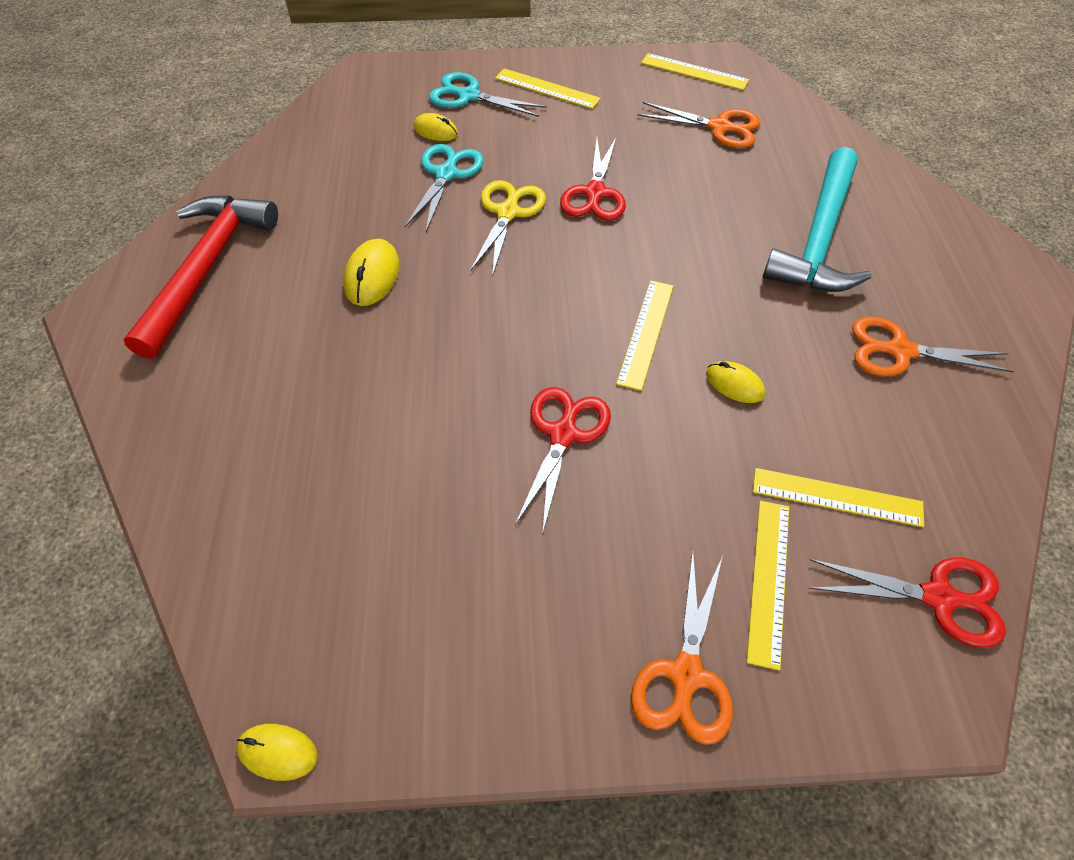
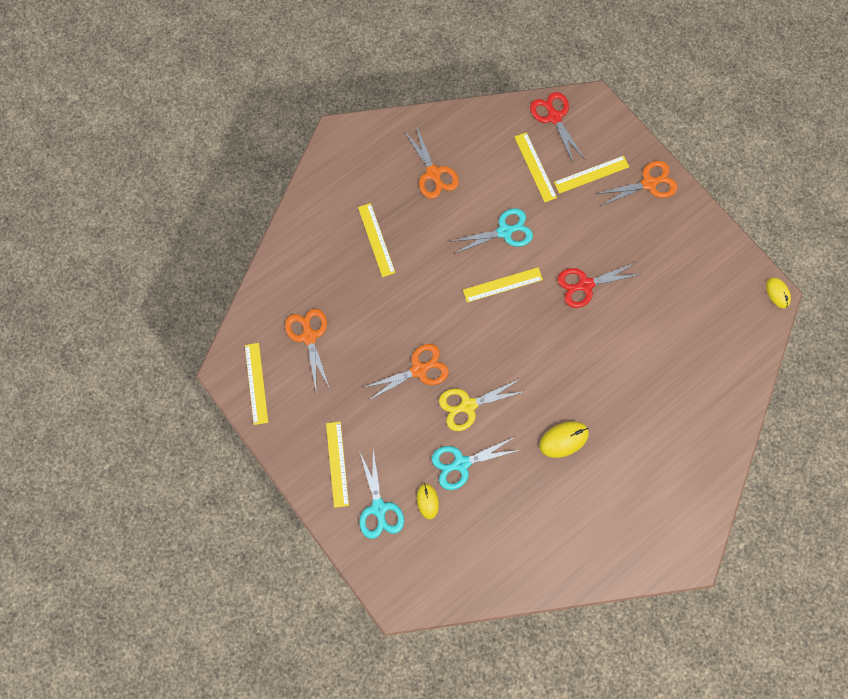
camera: 125 degrees left, 20 degrees up
(207, 268) = (623, 531): red hammer -> none
(595, 193) = (419, 370): red scissors -> orange scissors
(734, 384) = (505, 231): yellow mouse -> turquoise scissors
(818, 238) = (376, 239): turquoise hammer -> yellow ruler

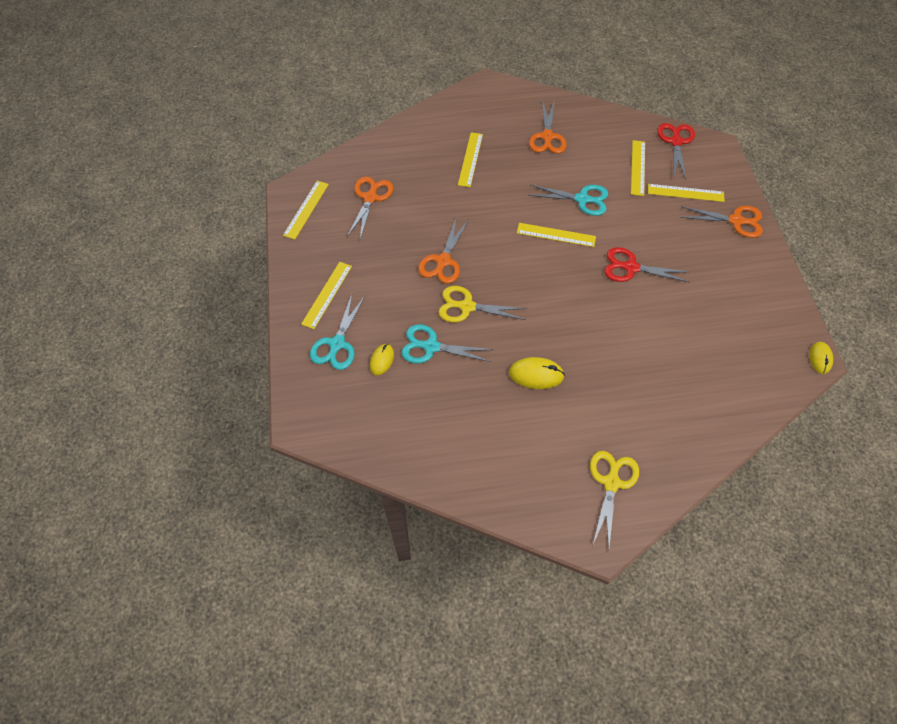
camera: 30 degrees right, 15 degrees down
(419, 370) = (443, 261): orange scissors -> orange scissors turned 105 degrees clockwise
(674, 503) = (611, 482): none -> yellow scissors

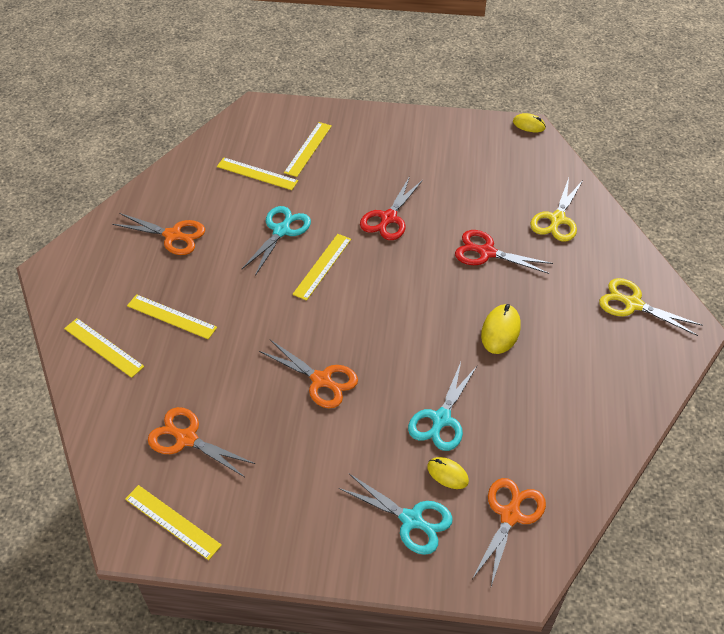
camera: 75 degrees left, 10 degrees down
(327, 294) = (330, 519): yellow ruler -> yellow ruler (103, 347)
(466, 306) = (395, 372): yellow scissors -> yellow scissors (557, 219)
(676, 141) = (235, 134): red scissors -> red scissors (486, 252)
(736, 221) = (359, 125): orange scissors -> orange scissors (510, 515)

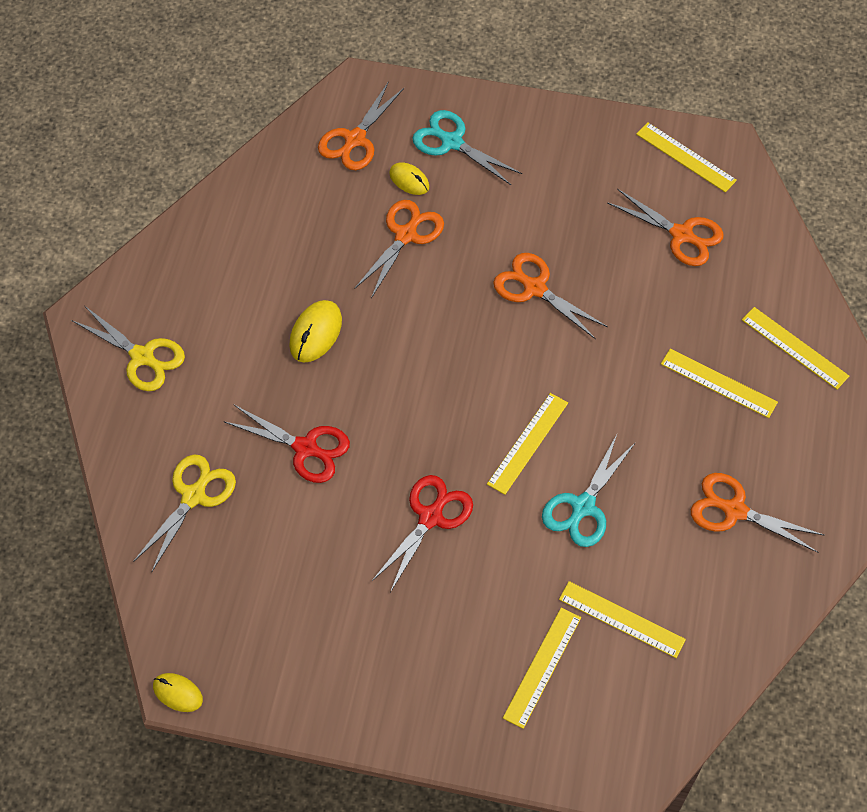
camera: 175 degrees left, 10 degrees up
(441, 419) = (406, 235): turquoise scissors -> orange scissors

